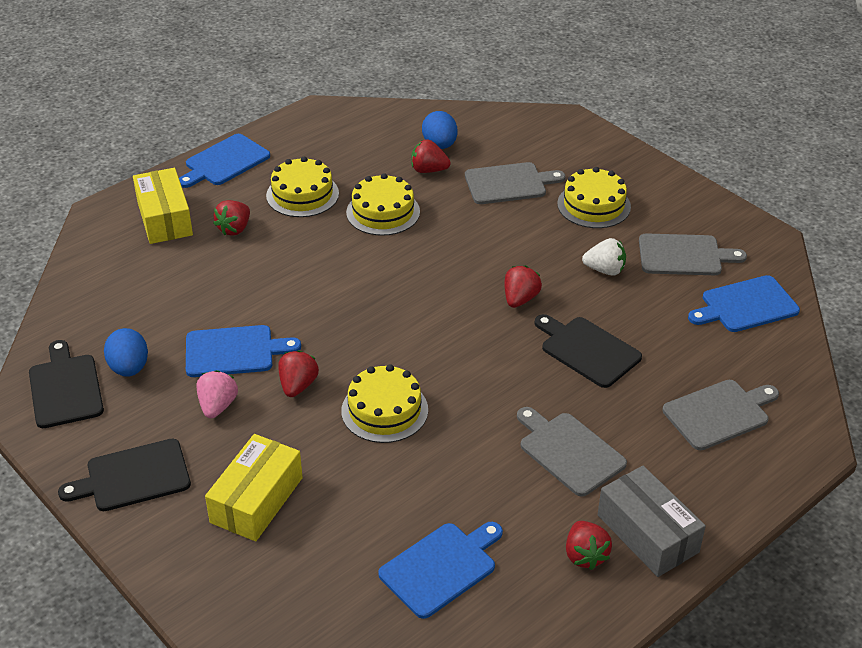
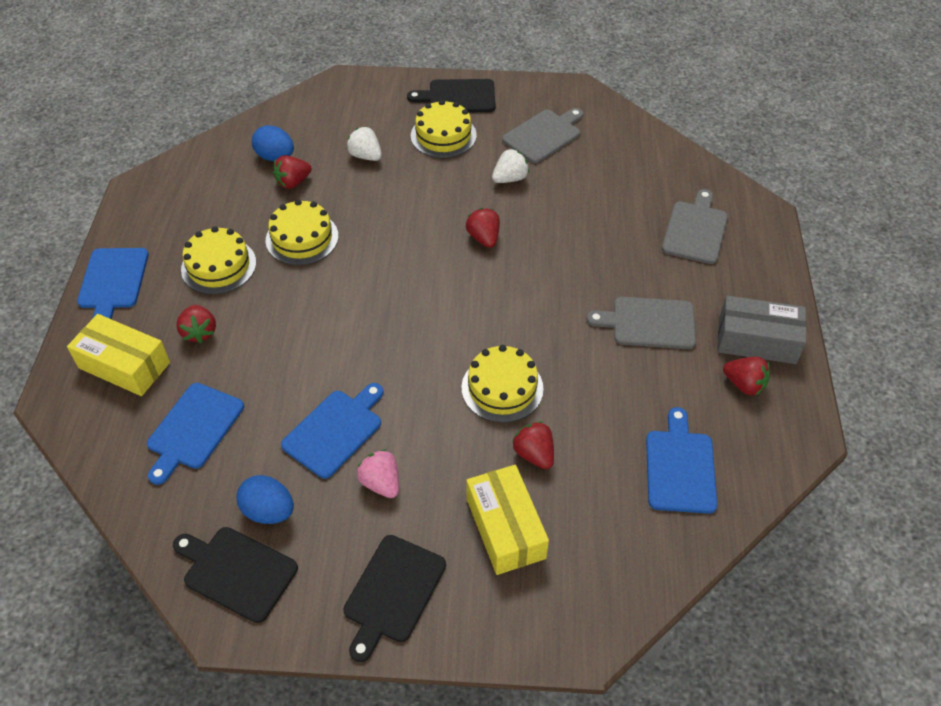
camera: 45 degrees left, 10 degrees up
(298, 386) = (419, 419): red strawberry -> red strawberry (534, 454)
(509, 184) = (365, 156): grey cutting board -> white strawberry
(587, 350) = (571, 244): black cutting board -> black cutting board (458, 96)
(746, 305) = (620, 145): blue cutting board -> blue cutting board (193, 429)

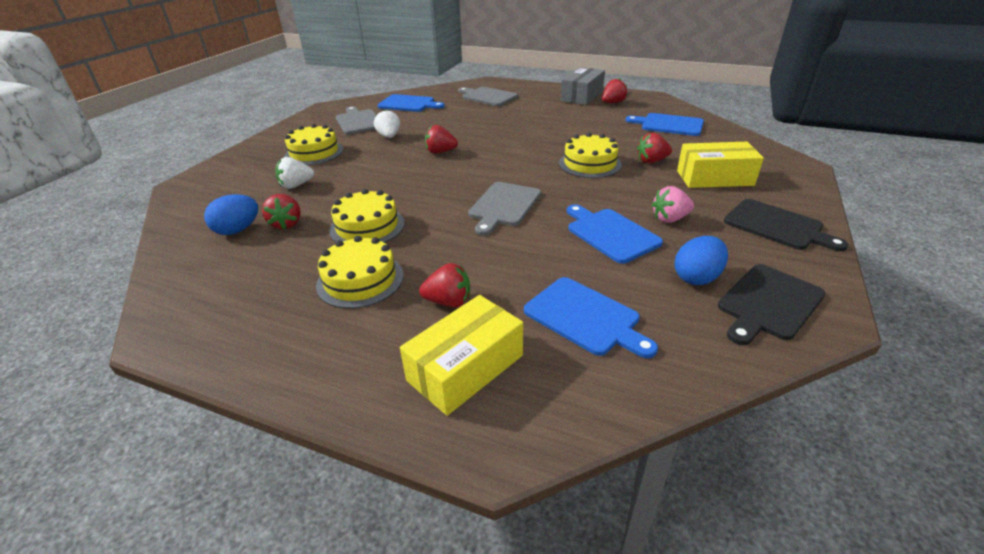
camera: 70 degrees left, 15 degrees down
(113, 282) = (312, 370): blue cutting board -> blue cutting board (408, 104)
(458, 96) = (277, 142): black cutting board -> none
(649, 323) = (554, 117): grey cutting board -> grey cutting board (503, 206)

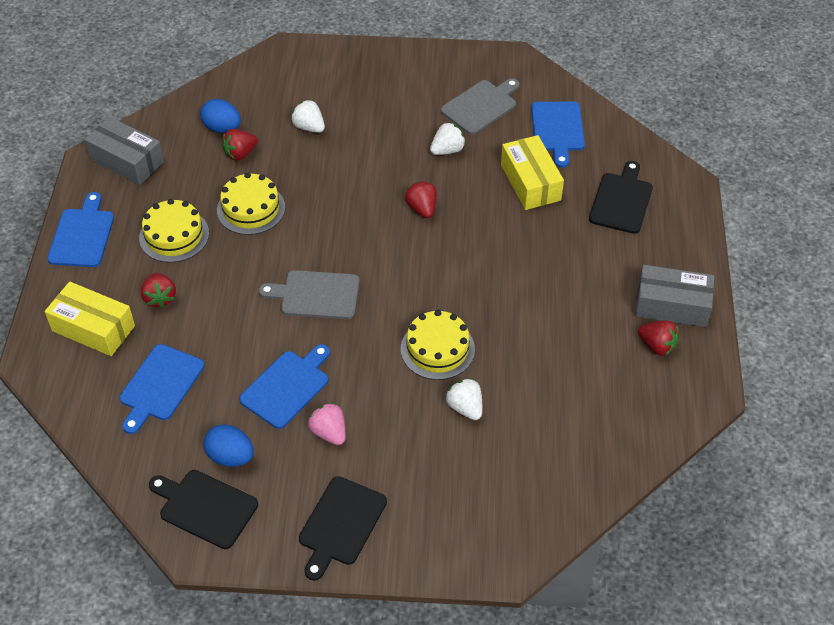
camera: 70 degrees right, 15 degrees up
(203, 303) = (127, 161): none -> grey box
(314, 152) = (384, 106): yellow cake -> none
(488, 96) = (621, 201): grey cutting board -> black cutting board
(651, 161) = (465, 407): red strawberry -> white strawberry
(669, 125) = (595, 419): blue cutting board -> blue cutting board (82, 235)
(714, 178) = (439, 471): yellow box -> yellow box (530, 182)

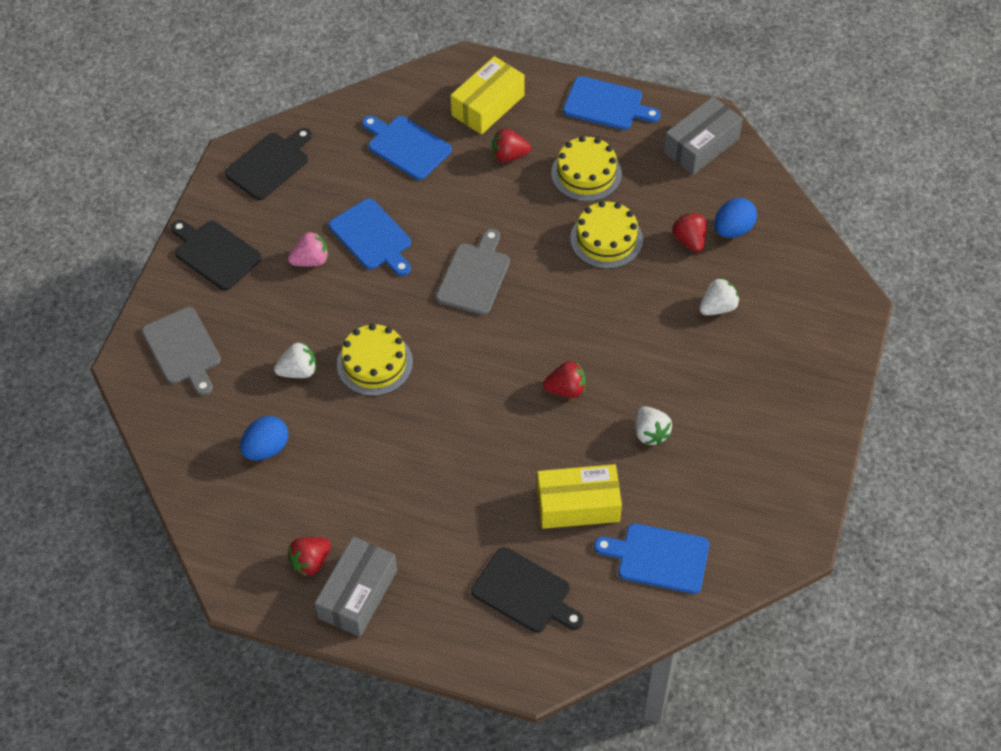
camera: 105 degrees right, 5 degrees up
(231, 456) = (313, 187): blue egg -> blue egg (266, 448)
(481, 106) = (717, 485): grey cutting board -> grey cutting board (183, 349)

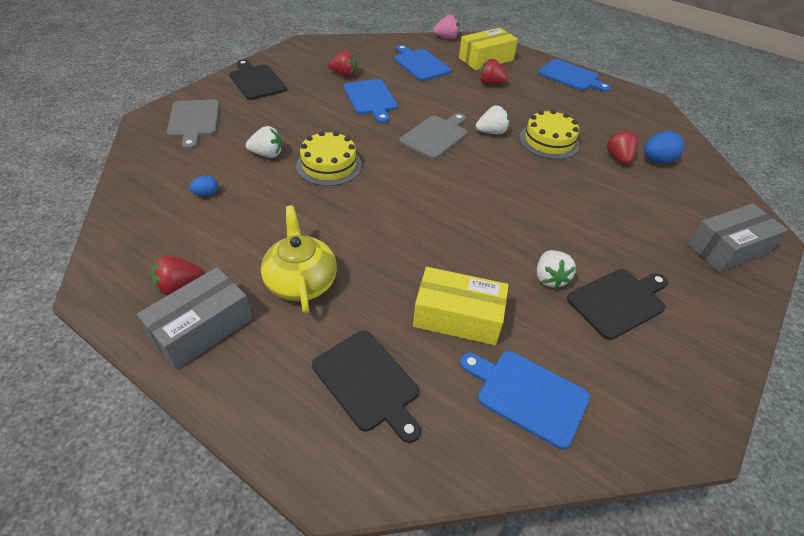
camera: 15 degrees right, 10 degrees down
(266, 448) = (206, 194): blue egg -> blue egg, size x0.57
(269, 164) = (324, 52): black cutting board -> black cutting board (619, 301)
(311, 260) = (319, 100): pink strawberry -> pink strawberry (446, 37)
(420, 518) = (301, 281): none -> yellow teapot
(566, 389) = (481, 224): red strawberry -> red strawberry (344, 74)
(586, 173) = (544, 104): yellow cake -> none
(701, 146) = (638, 110): grey box -> grey box (728, 248)
(718, 307) = (635, 204): white strawberry -> white strawberry (491, 132)

